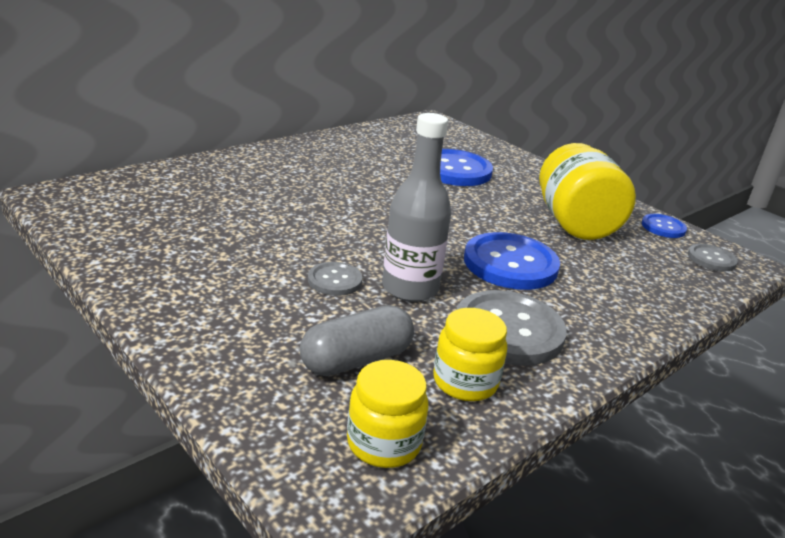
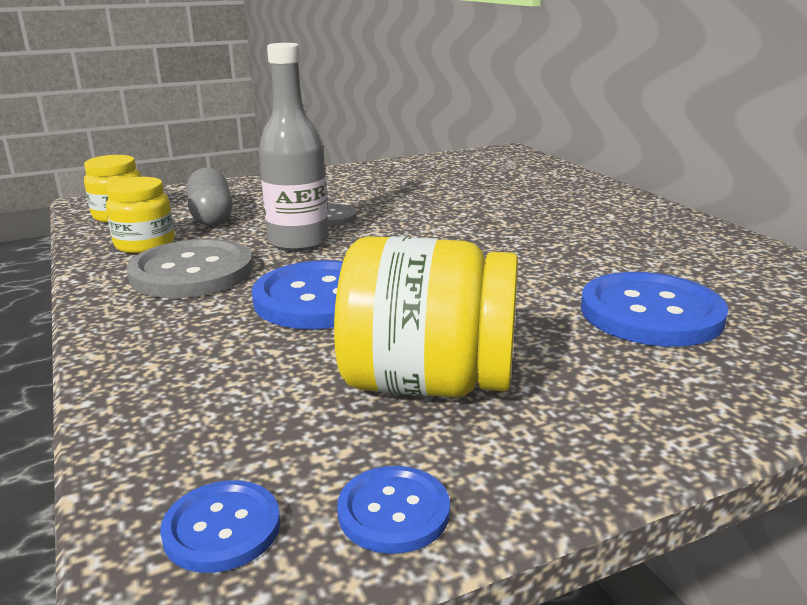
camera: 110 degrees right, 5 degrees down
(711, 259) = (222, 528): grey button -> blue button

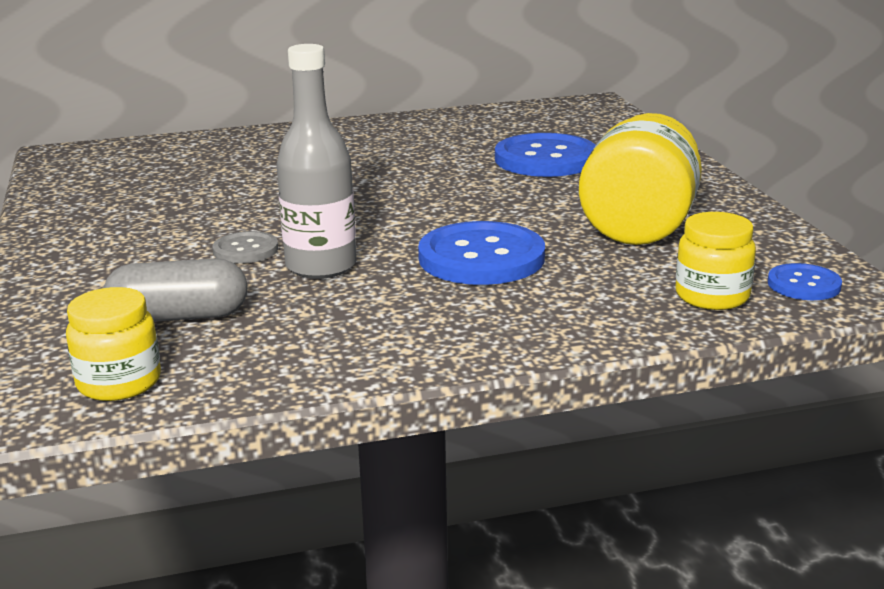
camera: 80 degrees left, 0 degrees up
(145, 244) = (269, 352): yellow jar -> yellow jar (712, 296)
(192, 272) = (385, 317): grey button -> none
(393, 511) = (780, 243): blue button -> none

